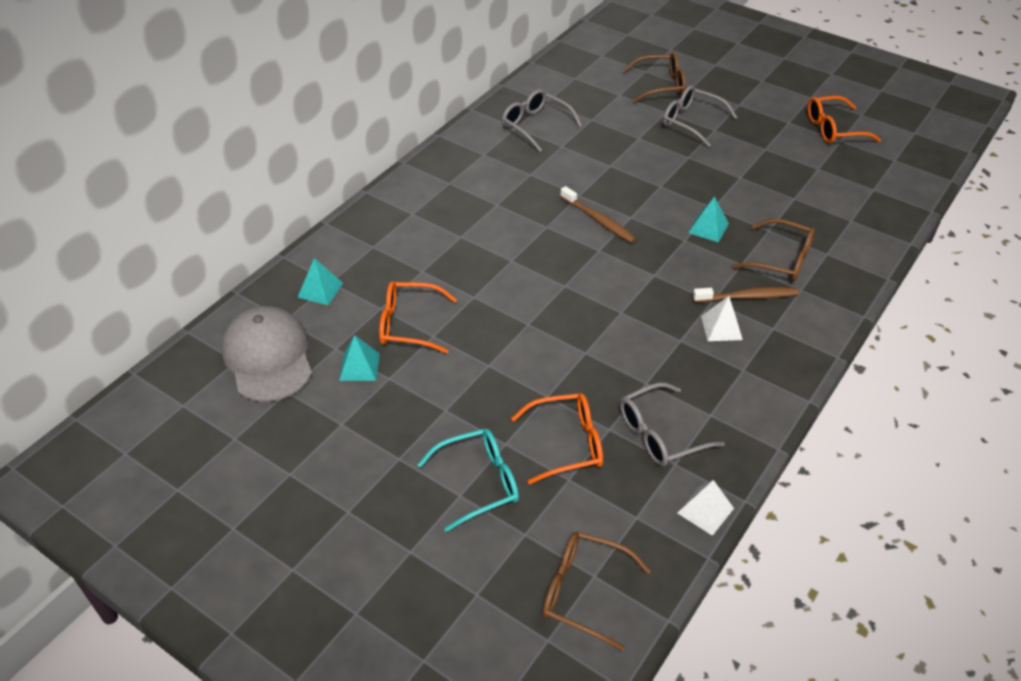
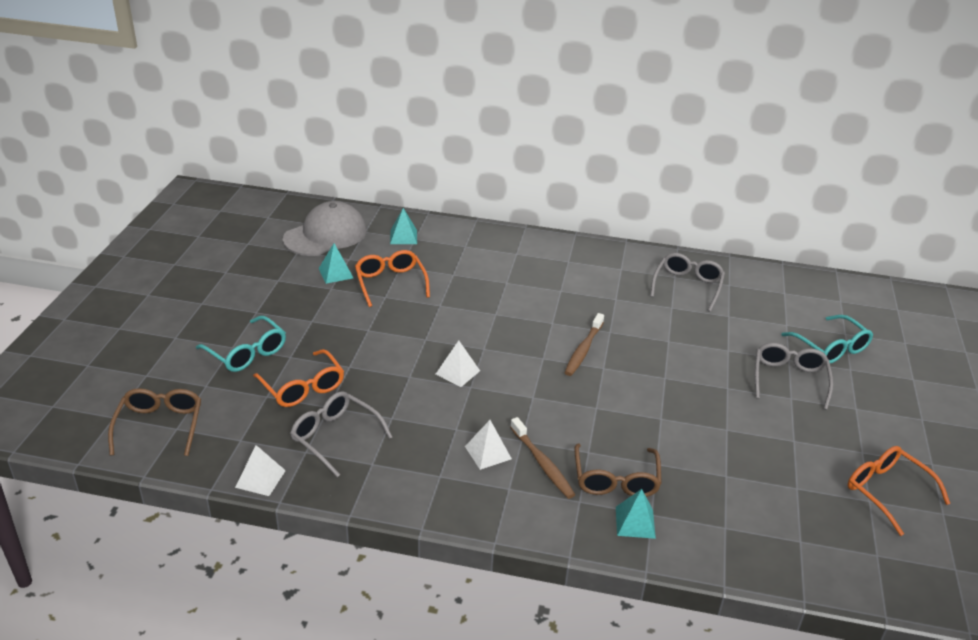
camera: 65 degrees right, 10 degrees down
(594, 315) = (458, 372): none -> white pyramid
(660, 85) = (830, 347): brown glasses -> turquoise glasses
(708, 228) = (626, 420): turquoise pyramid -> turquoise pyramid (635, 522)

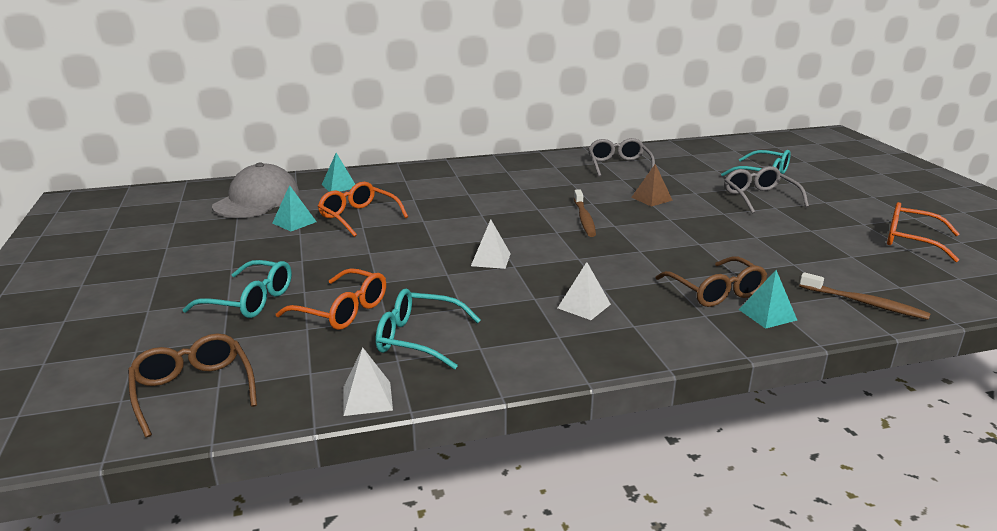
camera: 25 degrees left, 10 degrees down
(335, 437) = (419, 339): grey glasses -> turquoise glasses
(542, 463) = (641, 299): brown toothbrush -> brown toothbrush (864, 303)
(674, 344) = (651, 198): none -> brown pyramid

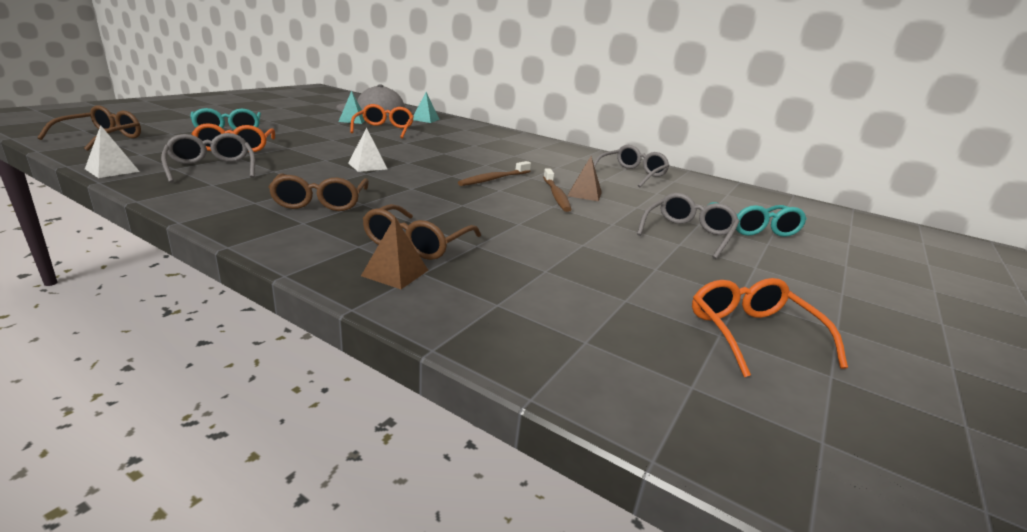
camera: 45 degrees right, 0 degrees up
(419, 339) = (211, 168): turquoise glasses -> grey glasses
(584, 306) = (321, 202): white pyramid -> brown glasses
(767, 314) = (395, 273): turquoise pyramid -> brown pyramid
(864, 303) = (499, 323): brown toothbrush -> brown toothbrush (556, 195)

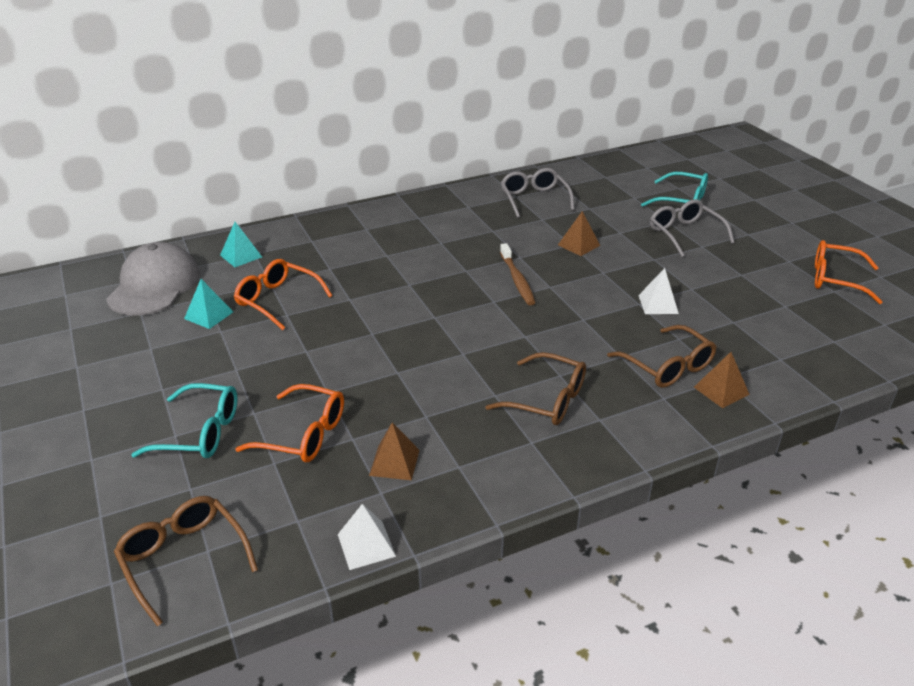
camera: 55 degrees left, 10 degrees up
(211, 168) = (394, 462): grey glasses -> brown pyramid
(367, 166) = (436, 347): white pyramid -> white pyramid (658, 304)
(556, 195) = (577, 261): brown toothbrush -> none

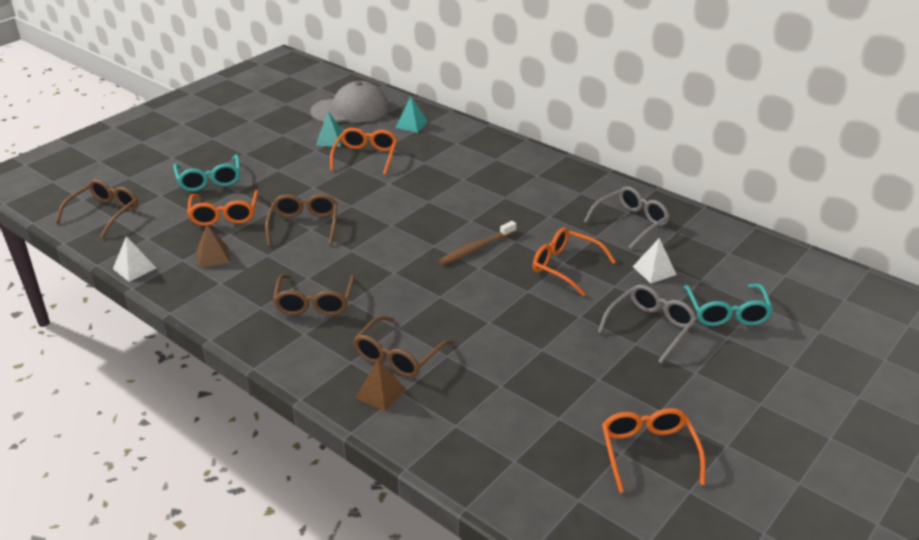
camera: 65 degrees right, 0 degrees up
(386, 375) = (304, 226): none -> brown glasses
(578, 245) = (566, 267): brown pyramid -> orange glasses
(658, 304) = (496, 333): white pyramid -> white pyramid (654, 270)

